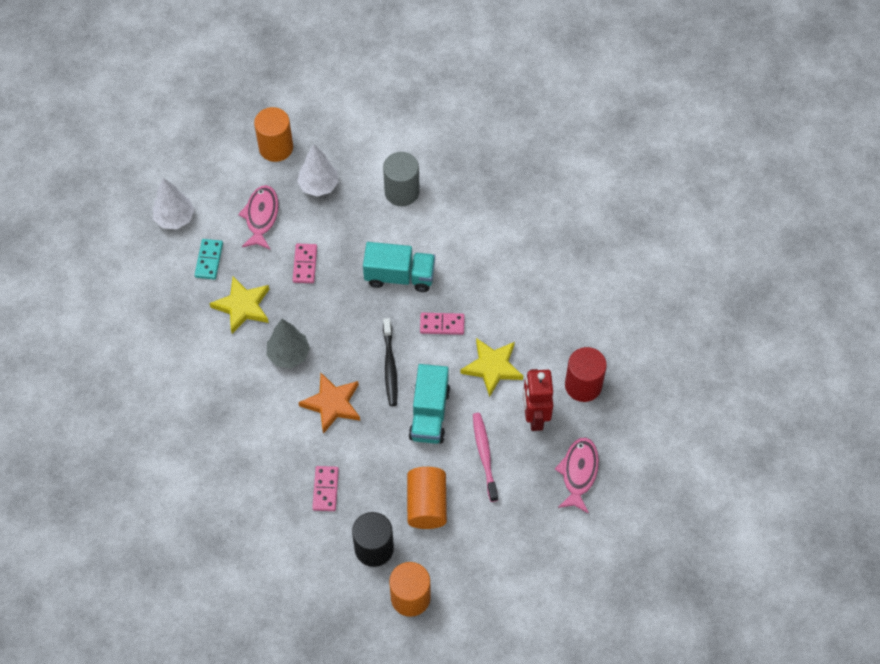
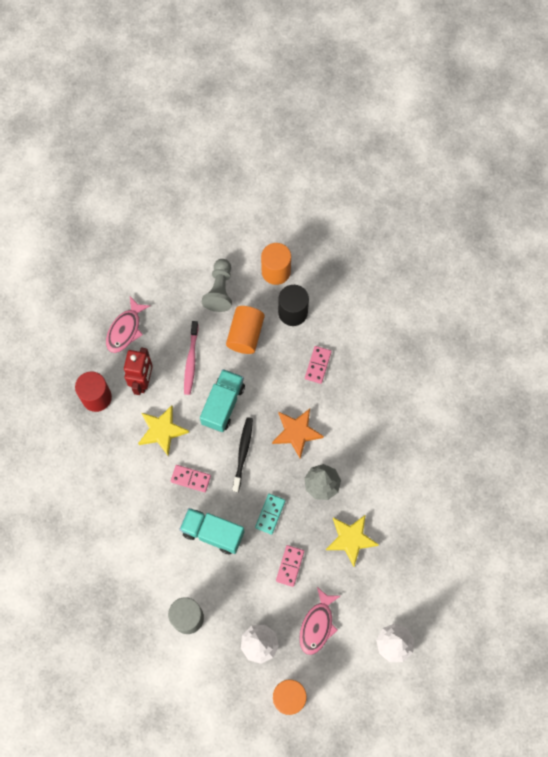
camera: 165 degrees left, 10 degrees up
(209, 260) = (371, 592): turquoise domino -> turquoise domino (270, 514)
(476, 553) = (219, 290): none -> grey pawn

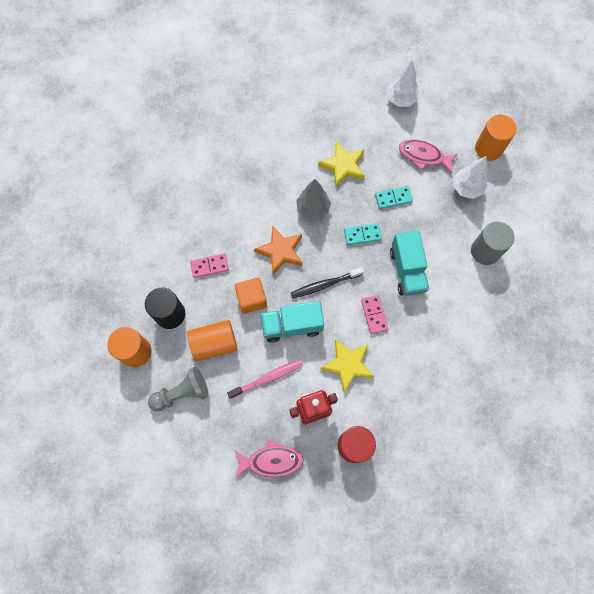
camera: 120 degrees left, 0 degrees up
(266, 384) = (252, 299): none -> orange cube
(290, 566) = (393, 198): pink domino -> turquoise domino
(317, 625) = (423, 156): pink fish -> pink fish turned 150 degrees counterclockwise

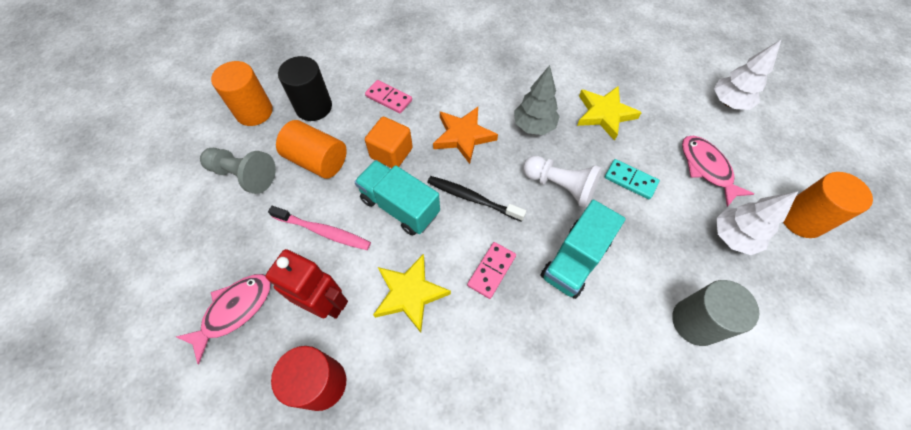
camera: 45 degrees right, 10 degrees down
(271, 460) = (234, 311): pink fish -> pink fish turned 90 degrees counterclockwise
(362, 235) = (560, 186): turquoise domino -> white pawn

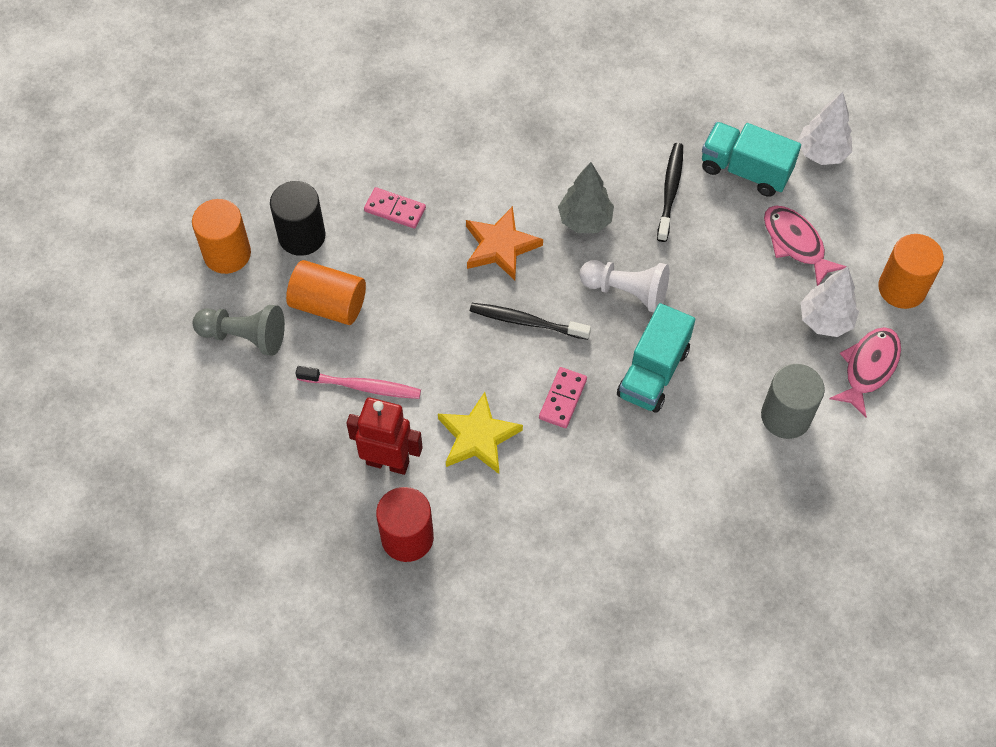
camera: 10 degrees left, 0 degrees up
(234, 311) = (290, 485): pink fish -> pink fish (868, 368)
(391, 153) = (417, 281): orange cube -> none
(400, 206) = (443, 344): turquoise truck -> turquoise truck (745, 170)
(604, 114) = (670, 191): yellow star -> black toothbrush
(630, 180) = (707, 272): turquoise domino -> none

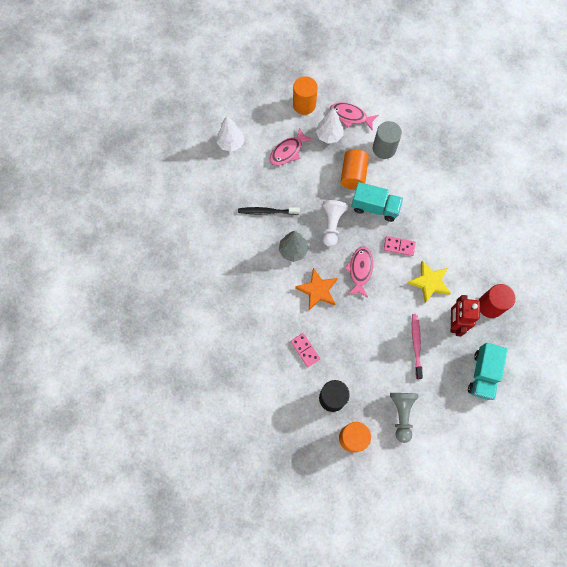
camera: 100 degrees left, 10 degrees up
(328, 304) = (372, 373): orange cylinder -> orange cylinder (353, 175)
(395, 209) = (305, 350): pink domino -> pink domino turned 45 degrees counterclockwise
(526, 322) = (360, 270): black toothbrush -> pink fish
(745, 170) = (248, 178): turquoise truck -> turquoise truck (483, 374)

